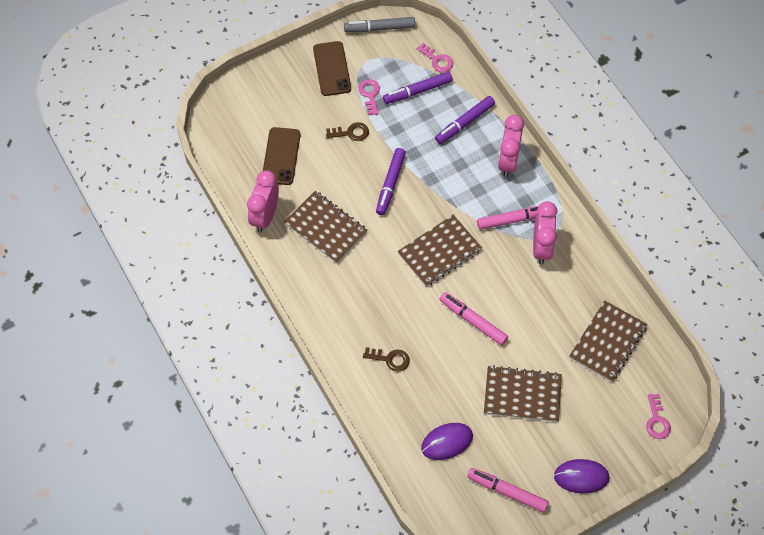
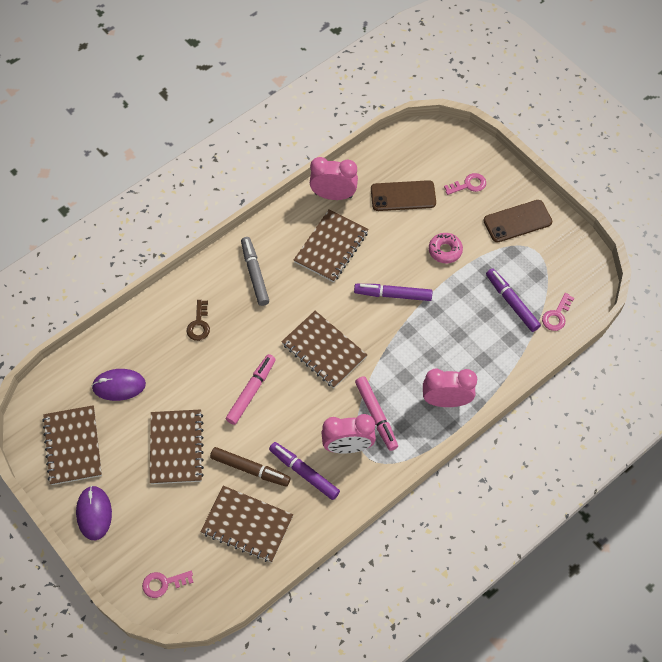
camera: 80 degrees right, 0 degrees up
(351, 133) = (445, 250): brown key -> pink donut
(370, 94) = (495, 260): pink key -> pink key (468, 185)
(379, 28) = (581, 255): grey marker -> grey marker (255, 274)
(447, 442) = (119, 385): purple mouse -> purple mouse turned 60 degrees counterclockwise
(464, 123) = (484, 352): purple marker -> purple marker (304, 472)
(507, 491) = (73, 446): pink marker -> brown notebook
(553, 332) = (250, 469): none -> brown marker

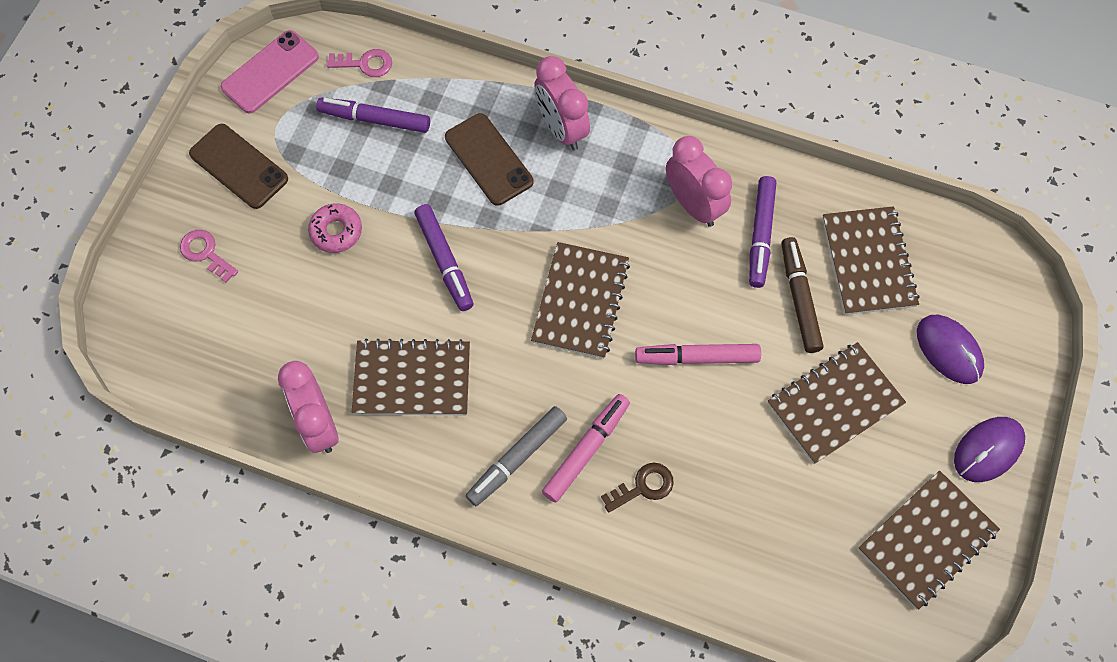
camera: 120 degrees left, 5 degrees up
(119, 385) = (804, 537): purple mouse -> purple mouse (949, 350)
(163, 583) = (1003, 313): pink key -> none
(376, 415) = (632, 195): pink marker -> pink marker (586, 450)
(403, 196) = (270, 328): brown phone -> brown phone (488, 159)
(512, 302) = (374, 119): purple marker -> purple marker turned 75 degrees clockwise
(578, 263) = (270, 72): none -> pink phone

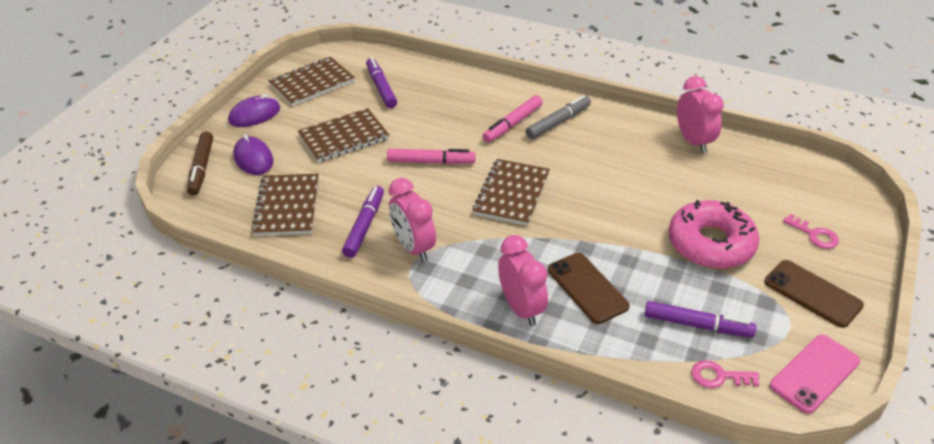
camera: 175 degrees left, 25 degrees down
(336, 231) = (711, 244): pink donut -> pink donut, size x1.99
(412, 379) = (633, 159): brown notebook -> none
(444, 261) = (618, 221): purple marker -> purple marker (381, 87)
(643, 487) = (478, 108): brown key -> none
(799, 298) = (347, 189): brown marker -> brown marker (201, 168)

